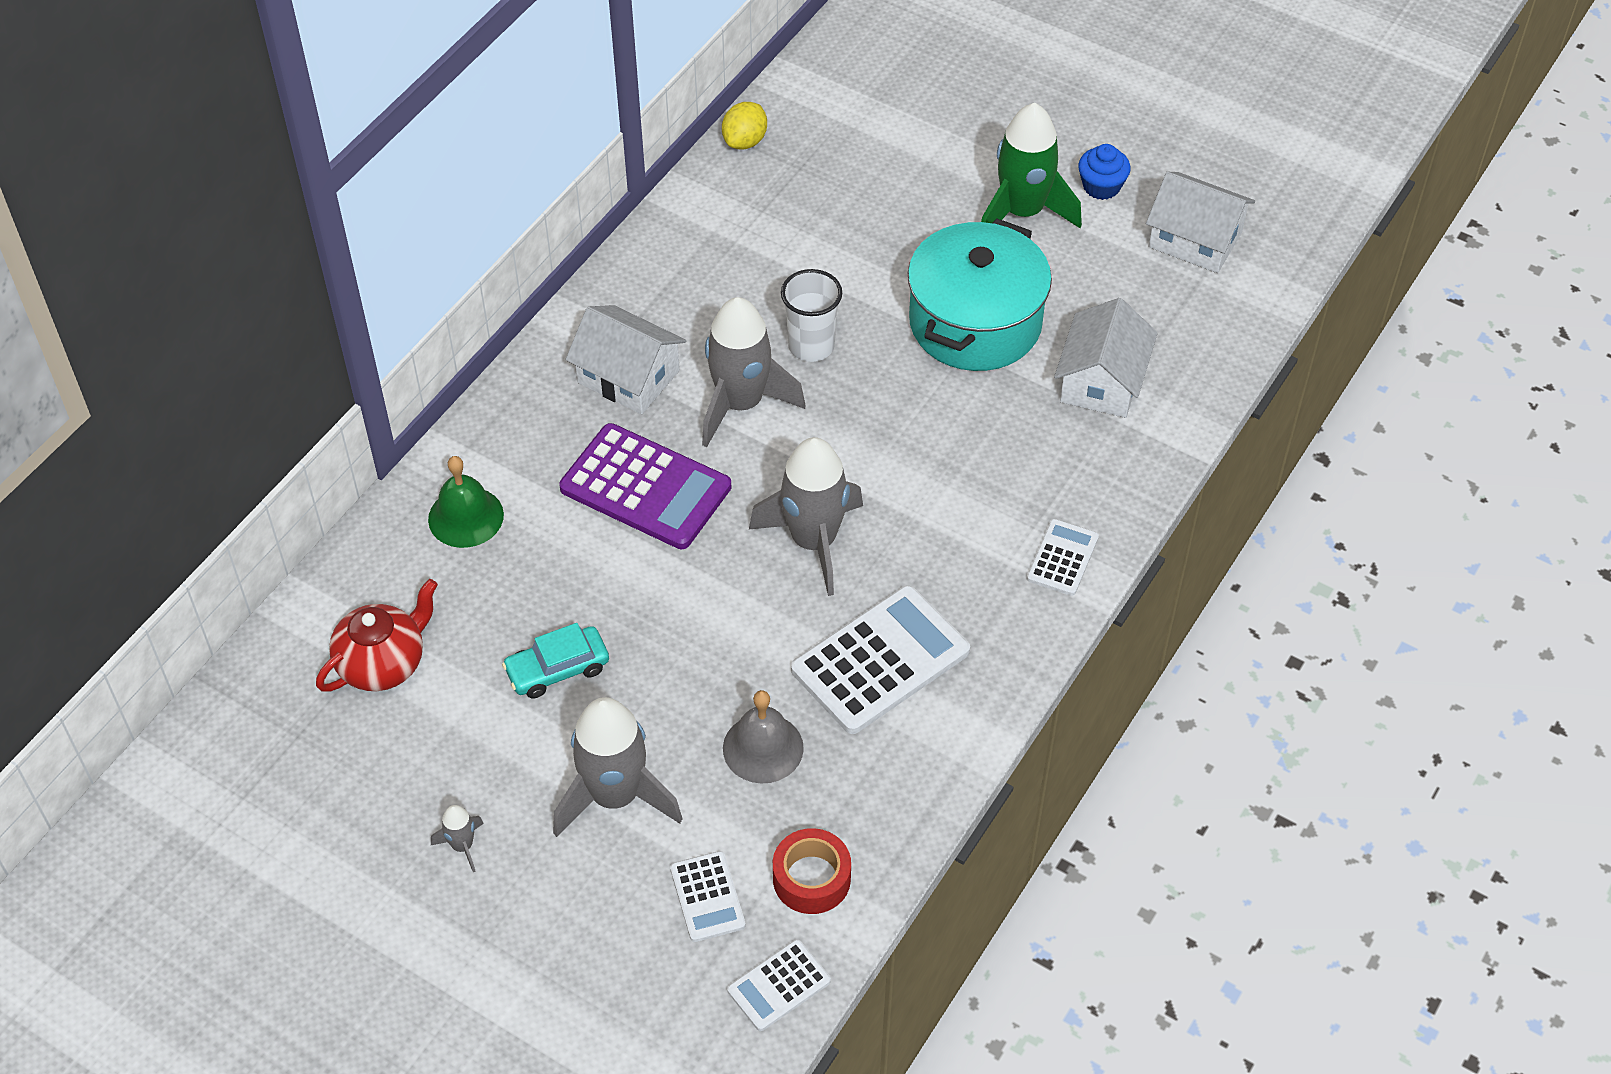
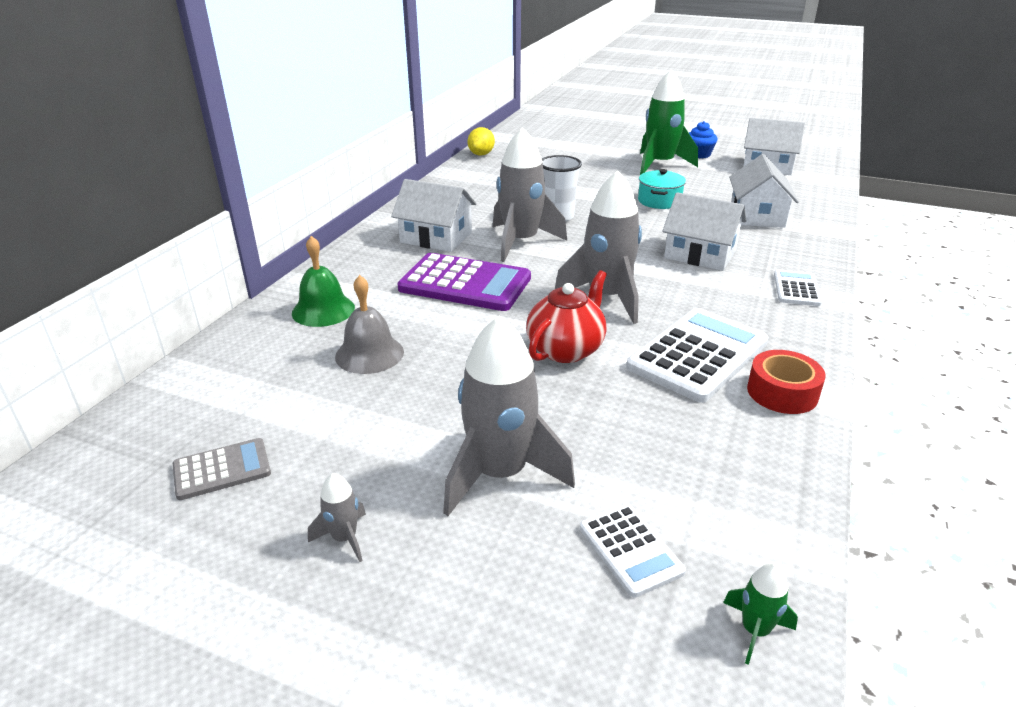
camera: 10 degrees left, 20 degrees down
(355, 750) = (222, 469): none -> grey calculator
(383, 663) = (253, 403): red teapot -> red teapot (566, 349)
(557, 669) = (419, 389): turquoise car -> none
(763, 748) = (628, 421): grey bell -> grey bell (369, 354)
(779, 985) = (755, 630): white calculator -> green rocket
(811, 878) = (731, 517): red tape -> red tape (782, 392)
(973, 466) = (700, 254): none -> white house
(975, 323) = (659, 201): turquoise pot -> turquoise pot, size x0.49

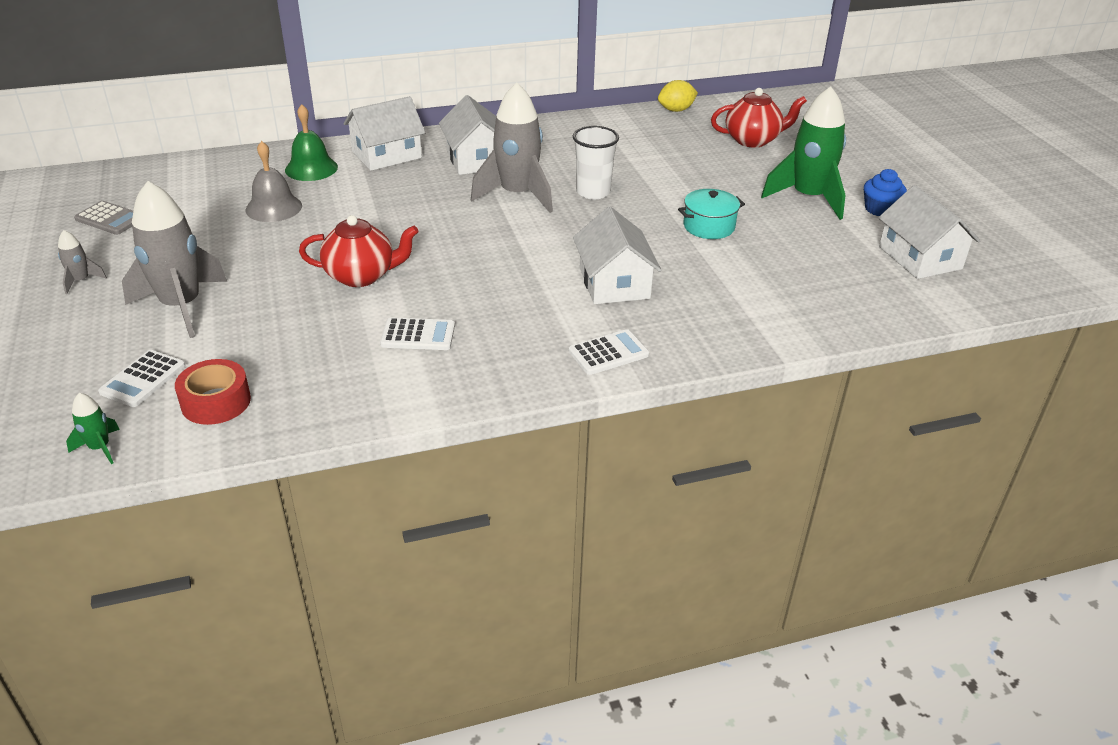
camera: 50 degrees right, 5 degrees up
(465, 284) = (413, 200): purple calculator -> none
(562, 151) = (753, 140): none -> red teapot
(606, 298) = (466, 265): grey rocket -> none
(698, 355) = (418, 335): white calculator -> white calculator, size x0.52
(757, 215) = (759, 288): white house -> white house (386, 155)
(782, 392) = (400, 391): red tape -> red tape (216, 402)

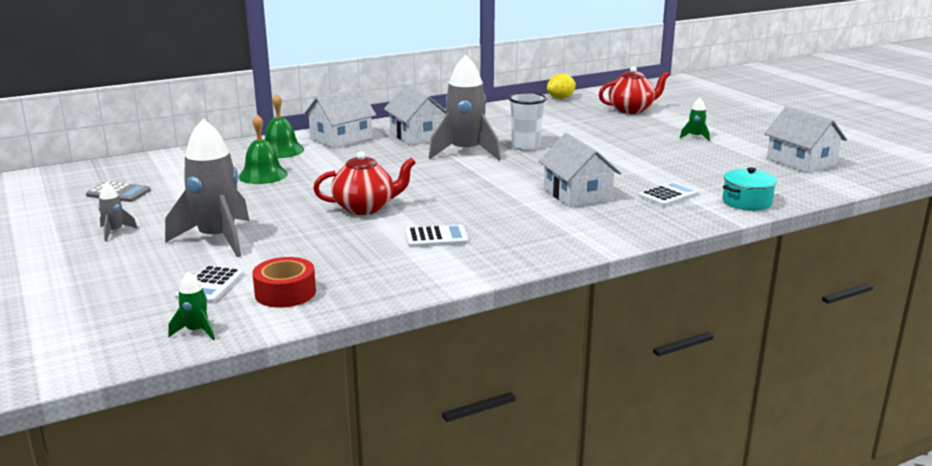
camera: 10 degrees left, 15 degrees down
(273, 207) = (263, 175): grey bell -> green bell
(608, 353) = (600, 233): white calculator -> white calculator (668, 195)
(709, 226) = (630, 158): turquoise pot -> turquoise pot (747, 202)
(808, 198) = (695, 137): green rocket -> green rocket, size x0.44
(880, 209) = (753, 139): blue cupcake -> none

